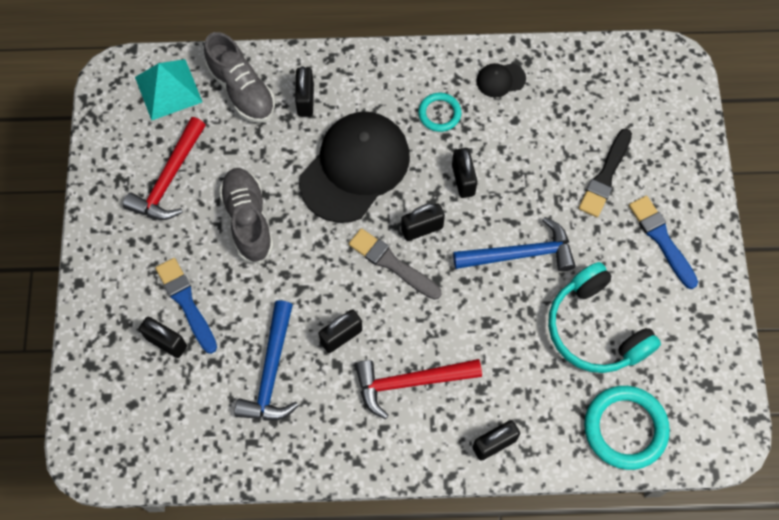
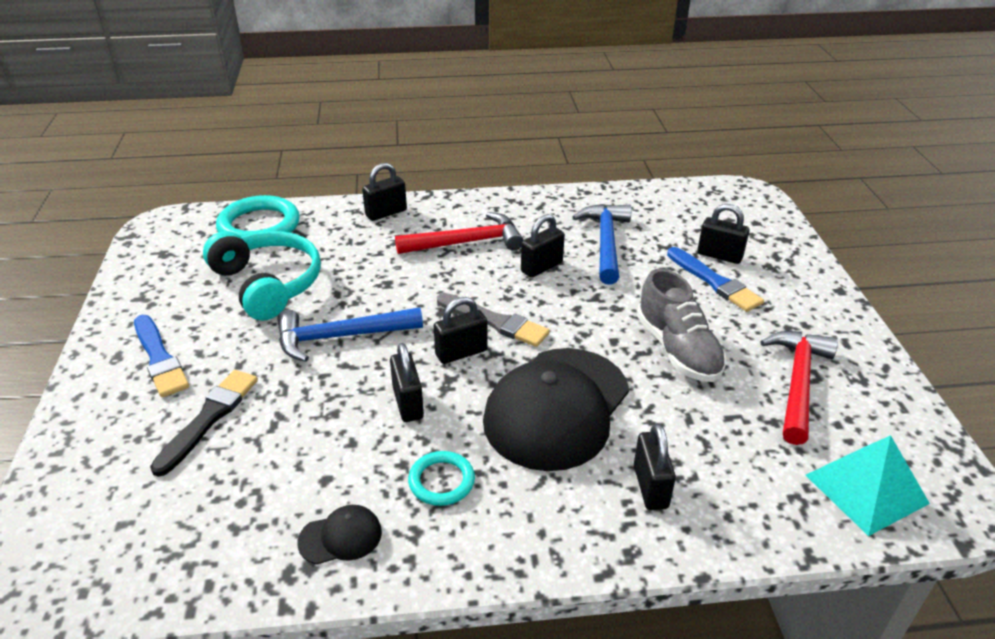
camera: 175 degrees right, 30 degrees down
(242, 90) = (754, 495): grey shoe -> none

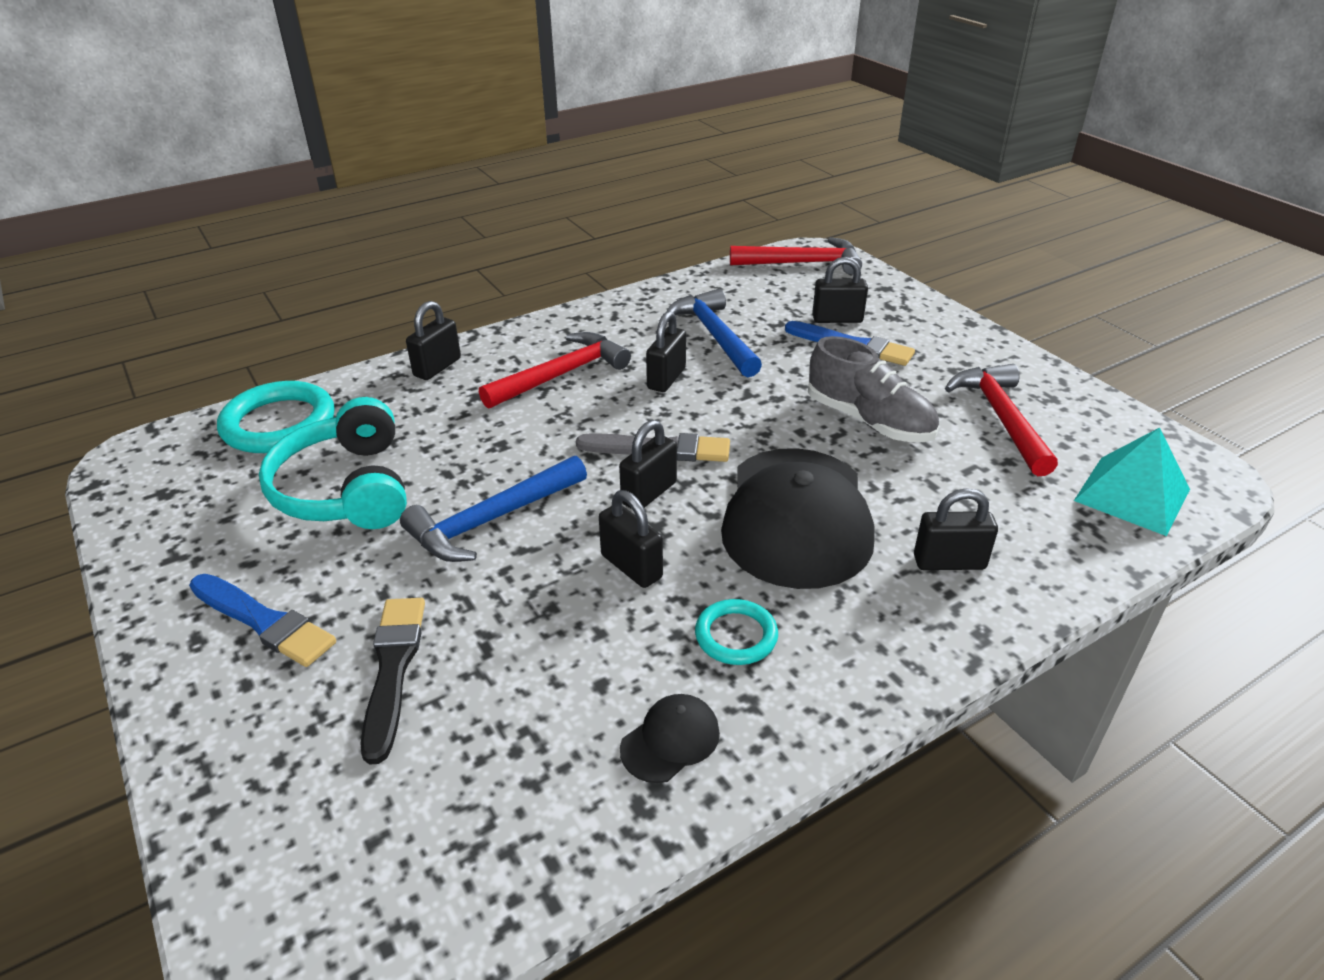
camera: 25 degrees left, 0 degrees up
(267, 284) = (346, 488): turquoise headphones -> turquoise headphones turned 135 degrees counterclockwise
(650, 487) = (949, 562): black padlock -> black padlock turned 60 degrees counterclockwise
(727, 199) = (802, 263): none -> red hammer

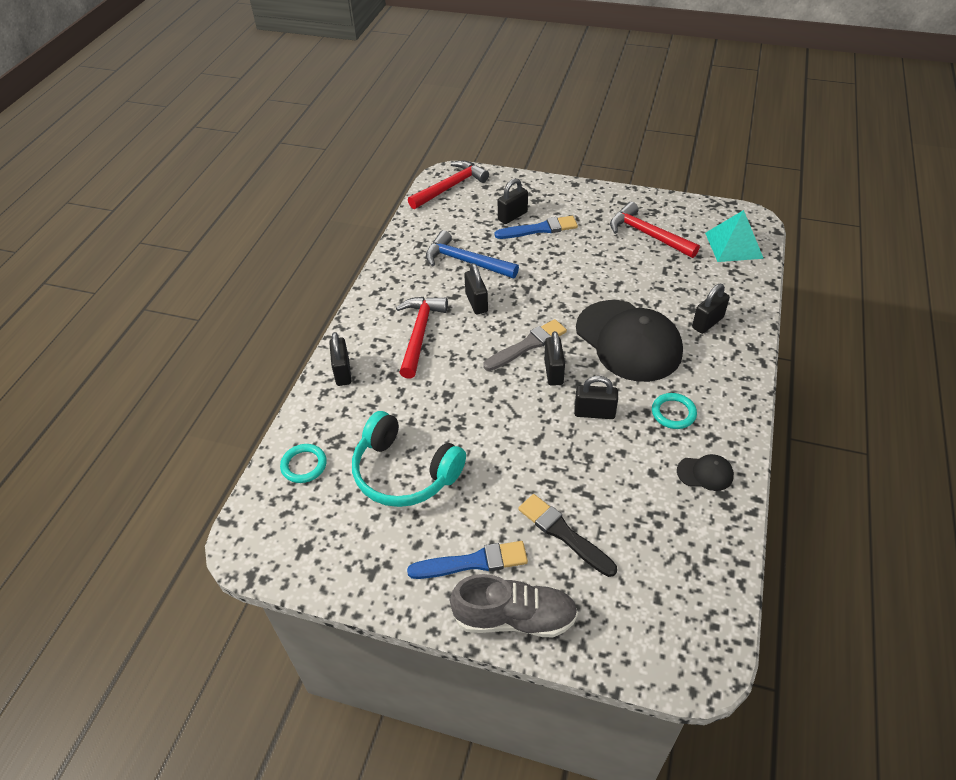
camera: 40 degrees left, 10 degrees up
(279, 423) = (304, 465): turquoise ring -> turquoise ring, size x0.57
(492, 520) = (502, 435): blue hammer -> none
(670, 740) = (705, 473): black cap -> black cap turned 90 degrees clockwise
(869, 421) = (597, 270): grey shoe -> grey shoe (514, 618)

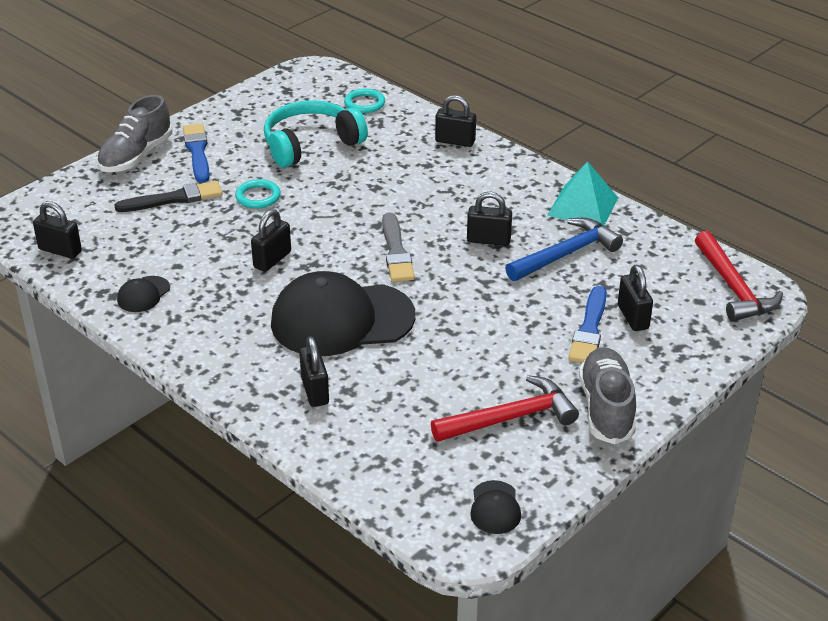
camera: 115 degrees right, 10 degrees down
(419, 334) = (470, 193): red hammer -> none
(472, 562) = (197, 152): blue brush -> blue brush turned 150 degrees clockwise
(553, 372) = (345, 255): black padlock -> black padlock (60, 250)
(605, 204) = (606, 408): none -> grey shoe
(673, 413) = (223, 307): turquoise ring -> turquoise ring (258, 197)
(719, 218) = (495, 508): none -> black cap
(734, 245) = (428, 489): turquoise pyramid -> turquoise pyramid (582, 206)

